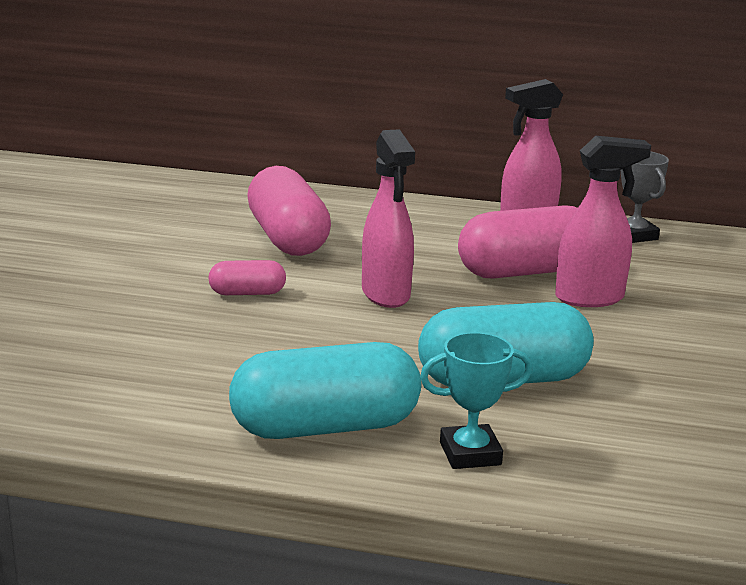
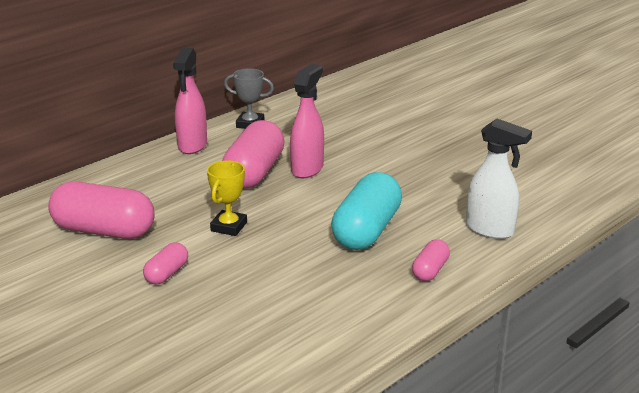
camera: 55 degrees left, 5 degrees up
(325, 427) = (363, 305): turquoise capsule -> none
(386, 295) = (229, 227): pink spray bottle -> yellow trophy
(470, 453) = (430, 270): turquoise trophy -> pink capsule
(651, 474) = (490, 230): none -> white spray bottle

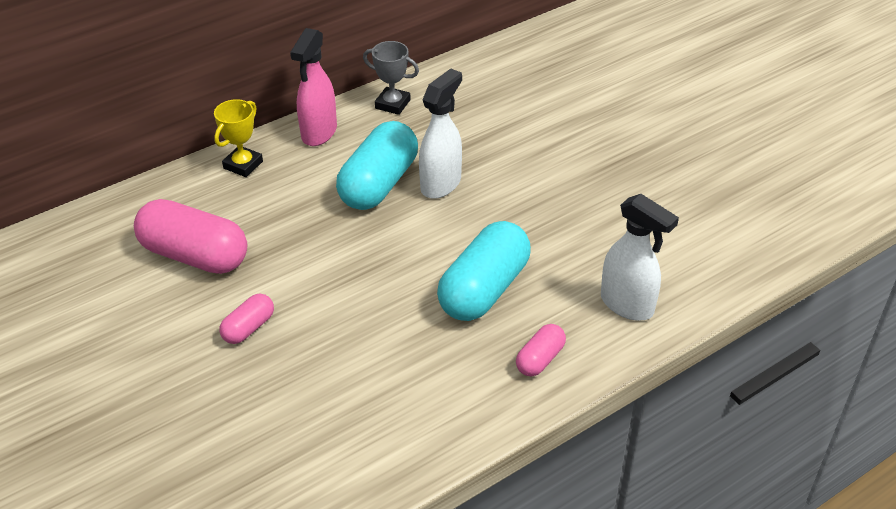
camera: 10 degrees right, 15 degrees up
(229, 227) = (331, 265): yellow trophy -> yellow trophy (243, 165)
(254, 173) = (379, 184): pink capsule -> turquoise capsule
(307, 169) = (441, 184): pink spray bottle -> white spray bottle

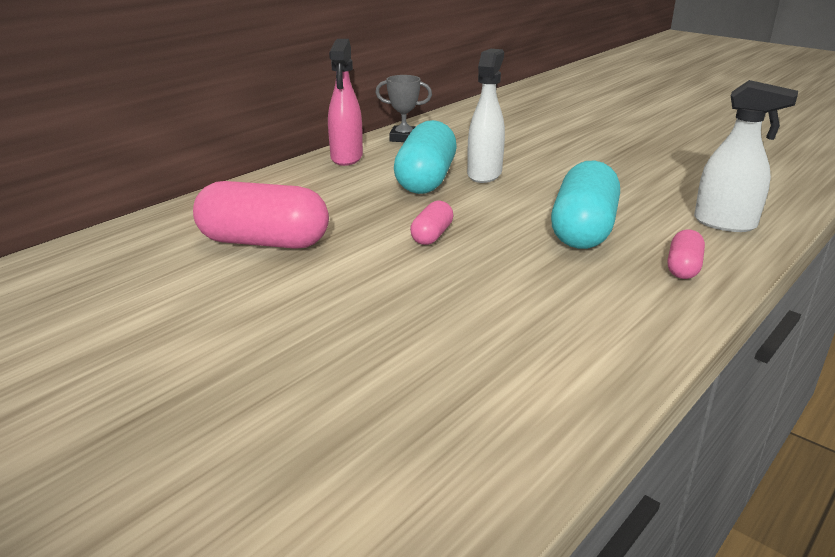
camera: 15 degrees left, 15 degrees down
(243, 165) = (283, 182): yellow trophy -> none
(248, 328) = (356, 285): pink capsule -> pink capsule (432, 235)

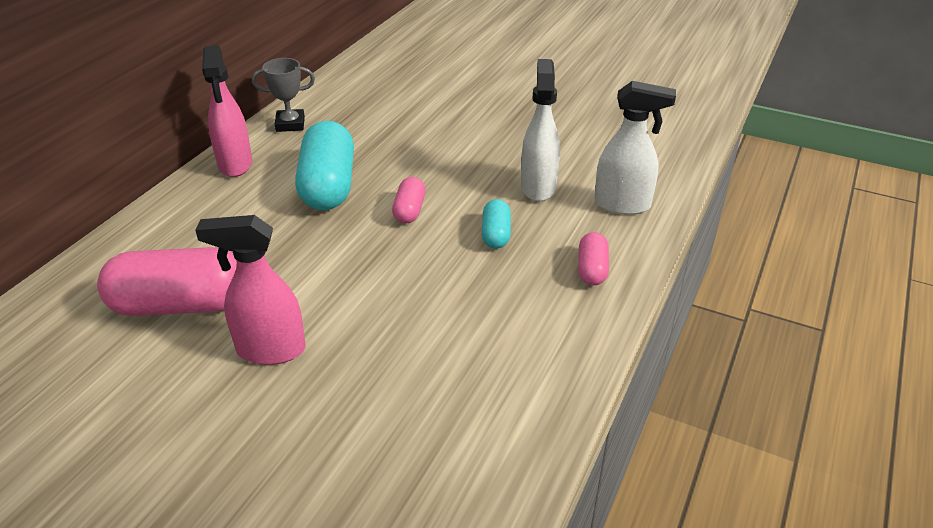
camera: 15 degrees left, 10 degrees up
(334, 284) = (270, 350): none -> pink spray bottle
(432, 235) = (352, 266): pink capsule -> pink capsule (409, 210)
(484, 174) = (387, 169): white spray bottle -> white spray bottle (538, 187)
(583, 230) = (496, 234): turquoise capsule -> turquoise capsule, size x0.50

